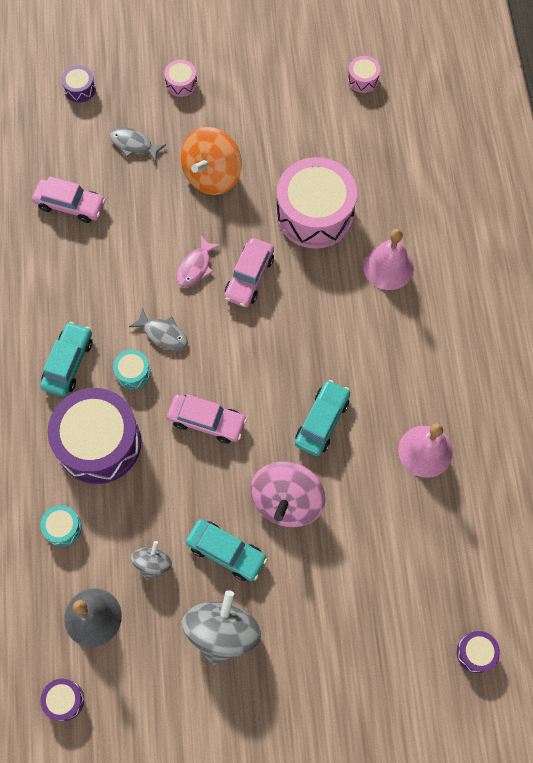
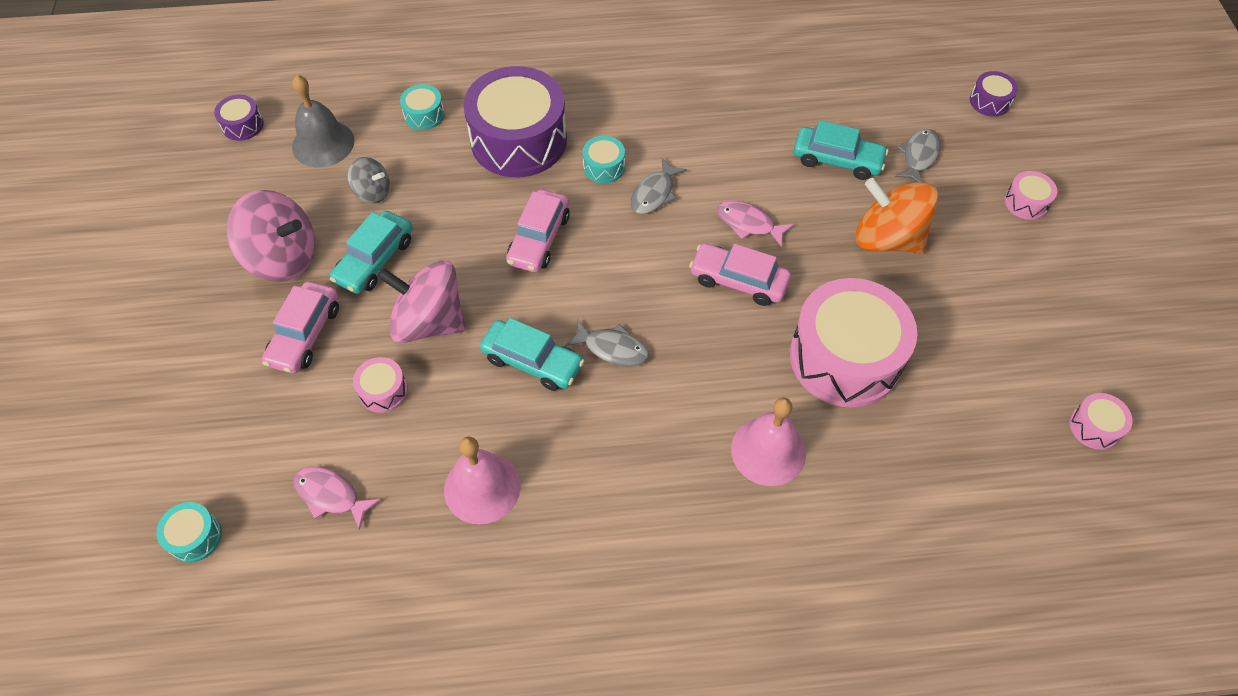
camera: 90 degrees right, 10 degrees down
(68, 363) = (616, 109): turquoise car -> turquoise car (837, 160)
(70, 205) = (821, 101): pink car -> pink car (305, 334)
(222, 632) = (282, 257): grey spinning top -> pink spinning top
(309, 365) = (612, 348): none -> grey fish
(350, 530) = (383, 391): none -> pink drum
(437, 557) = (331, 495): none -> pink fish
(475, 653) = (195, 537): purple drum -> turquoise drum

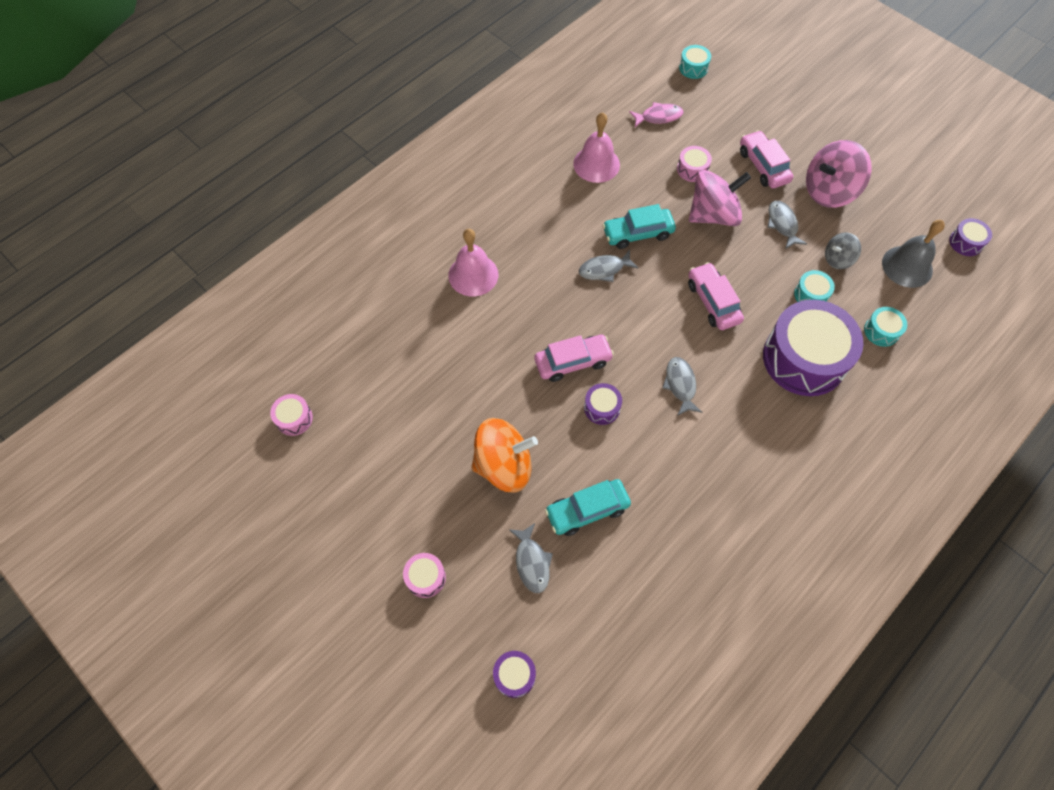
camera: 140 degrees right, 5 degrees up
(375, 260) = (782, 224): turquoise car -> grey fish
(604, 167) = (731, 380): turquoise drum -> turquoise drum (811, 294)
(748, 223) = (602, 408): pink fish -> purple drum
(845, 358) = (470, 357): pink drum -> none

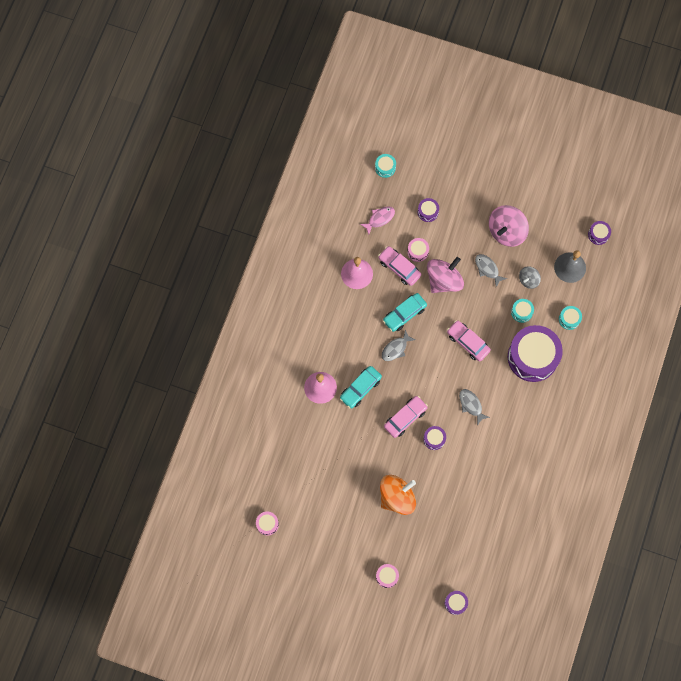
camera: 25 degrees left, 10 degrees up
(532, 562) = (437, 543): grey fish -> none
(587, 510) = (453, 502): turquoise car -> turquoise car (360, 388)
(727, 132) = (428, 212): none -> purple drum
(763, 166) = (460, 229): pink car -> pink car (399, 268)

